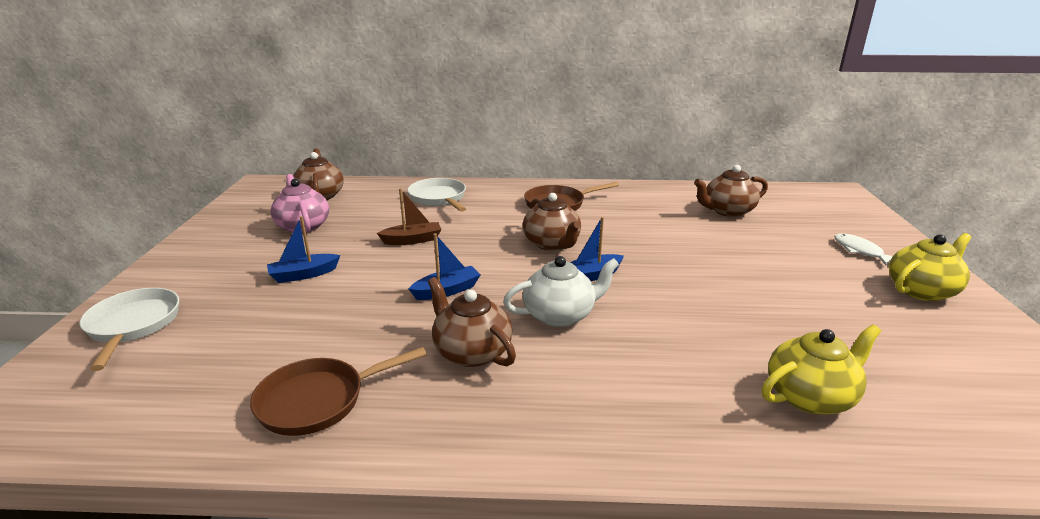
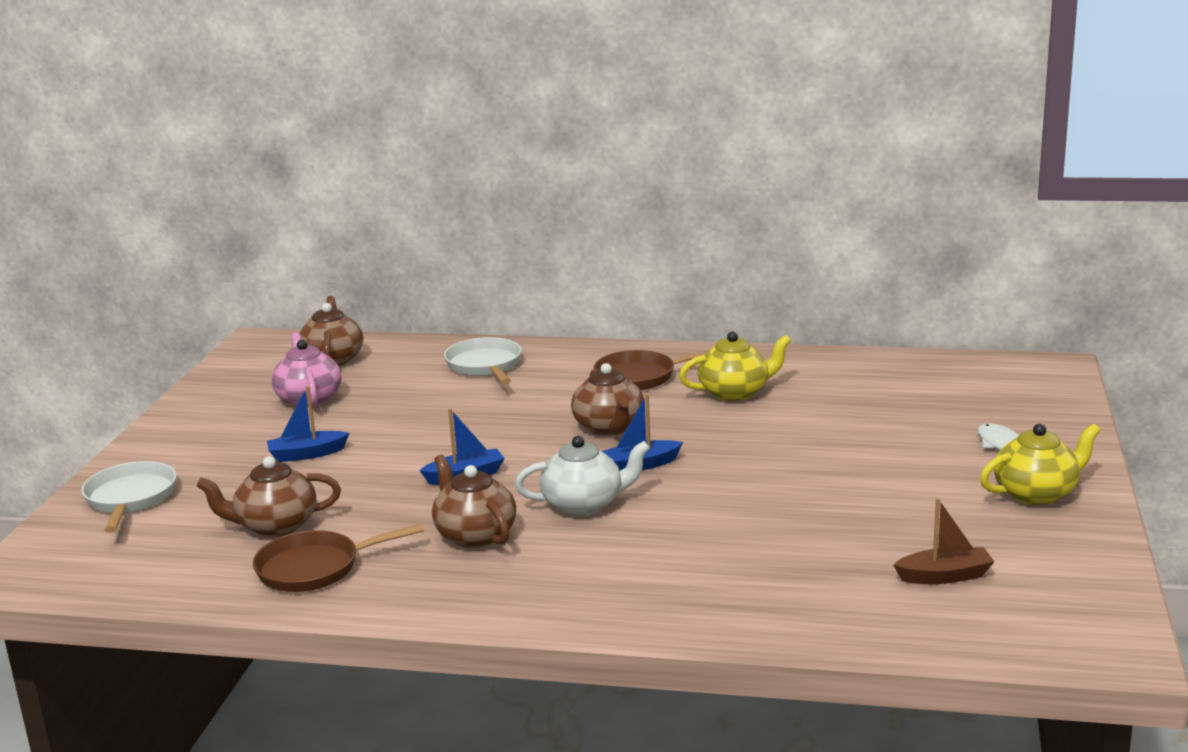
camera: 10 degrees right, 5 degrees down
(412, 240) = (439, 419): brown boat -> brown boat (944, 576)
(727, 211) = (866, 391): brown teapot -> brown teapot (275, 526)
(810, 396) = (809, 585): yellow teapot -> yellow teapot (735, 392)

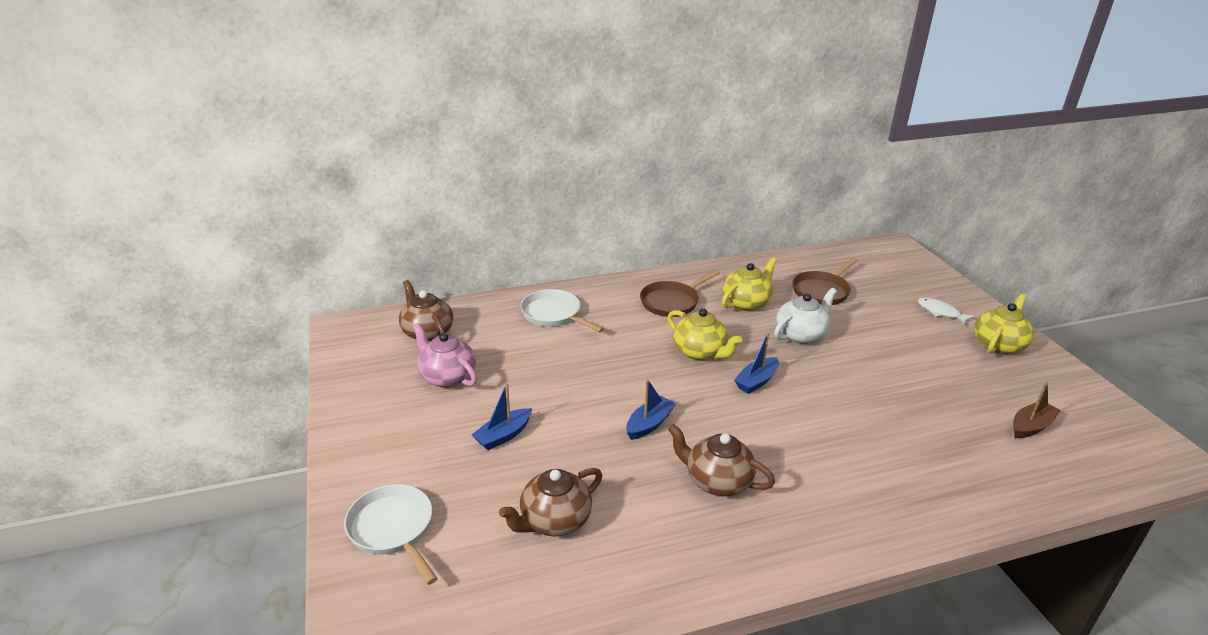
camera: 30 degrees left, 10 degrees up
(315, 568) = (634, 557): brown pan -> brown pan (822, 291)
(584, 504) = (759, 428): white teapot -> white teapot (801, 335)
(609, 427) = (700, 352): brown teapot -> yellow teapot

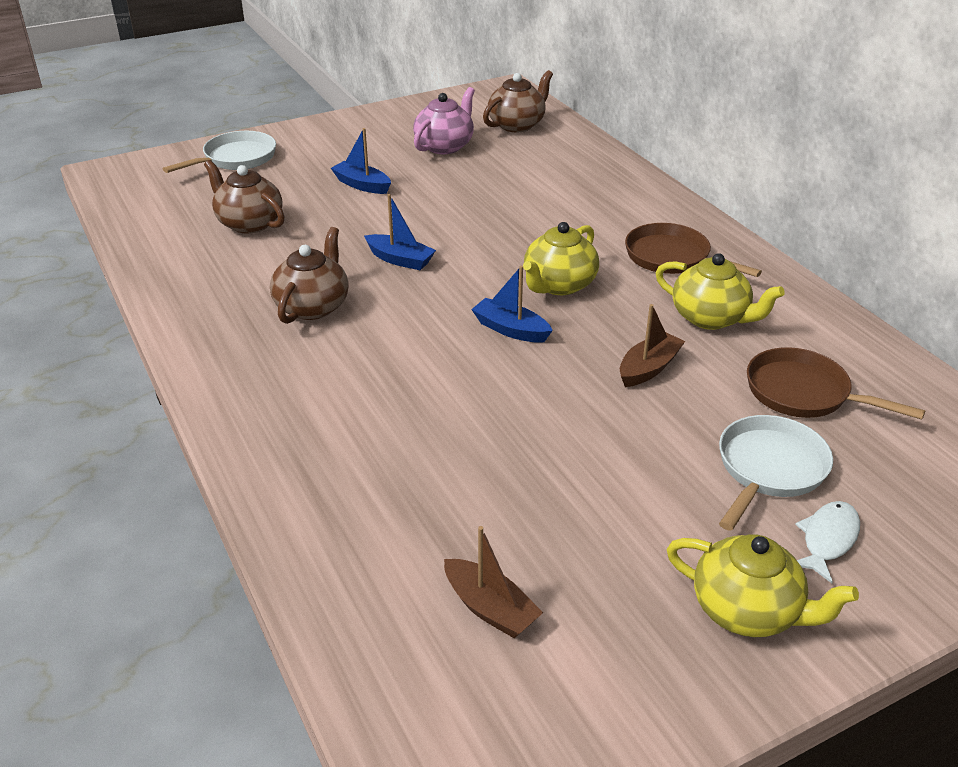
camera: 80 degrees right, 5 degrees up
(554, 315) = (590, 184): white pan -> white pan (769, 469)
(801, 335) = (649, 368): white teapot -> brown boat

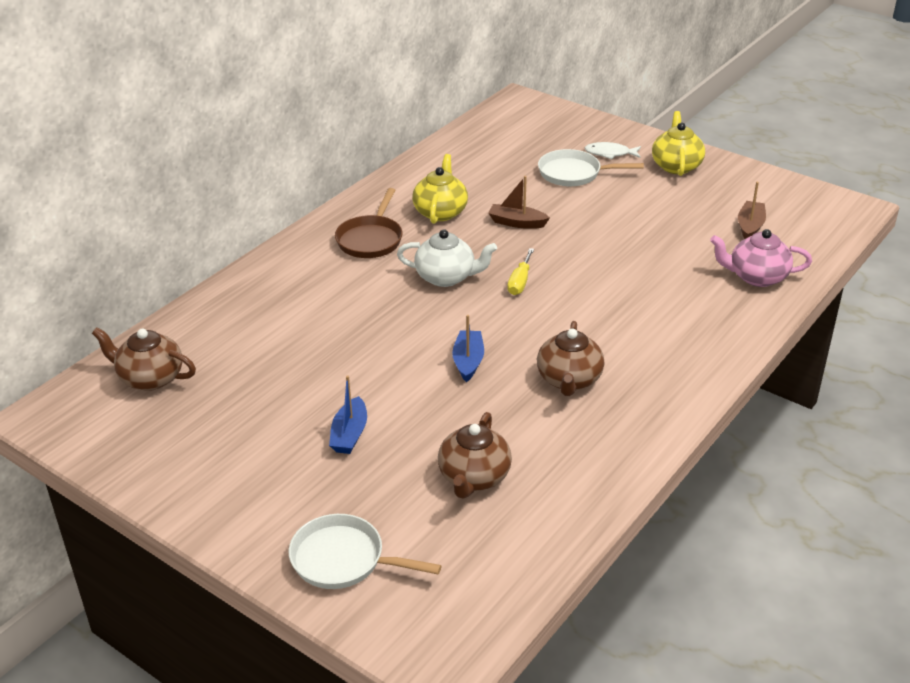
camera: 115 degrees left, 0 degrees up
(313, 306) = (569, 380): brown teapot -> brown teapot turned 75 degrees counterclockwise
(445, 146) = (228, 410): pink teapot -> pink teapot (756, 277)
(511, 329) = (520, 282): blue boat -> yellow screwdriver
(558, 285) = (446, 277): yellow teapot -> white teapot
(803, 393) = (496, 172): brown pan -> none

